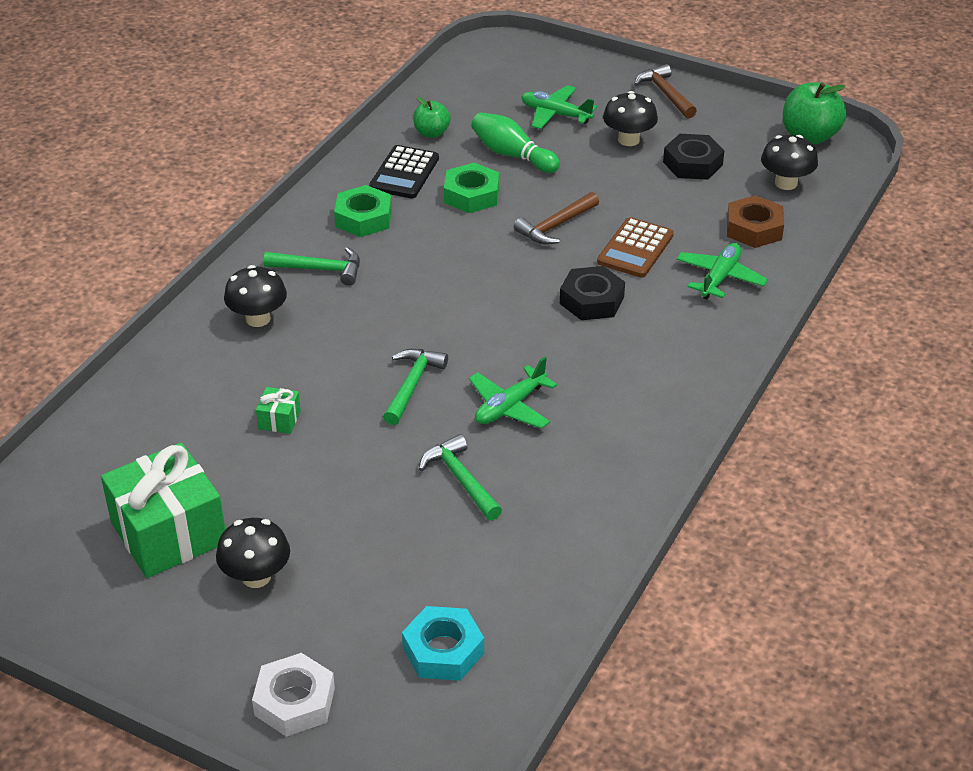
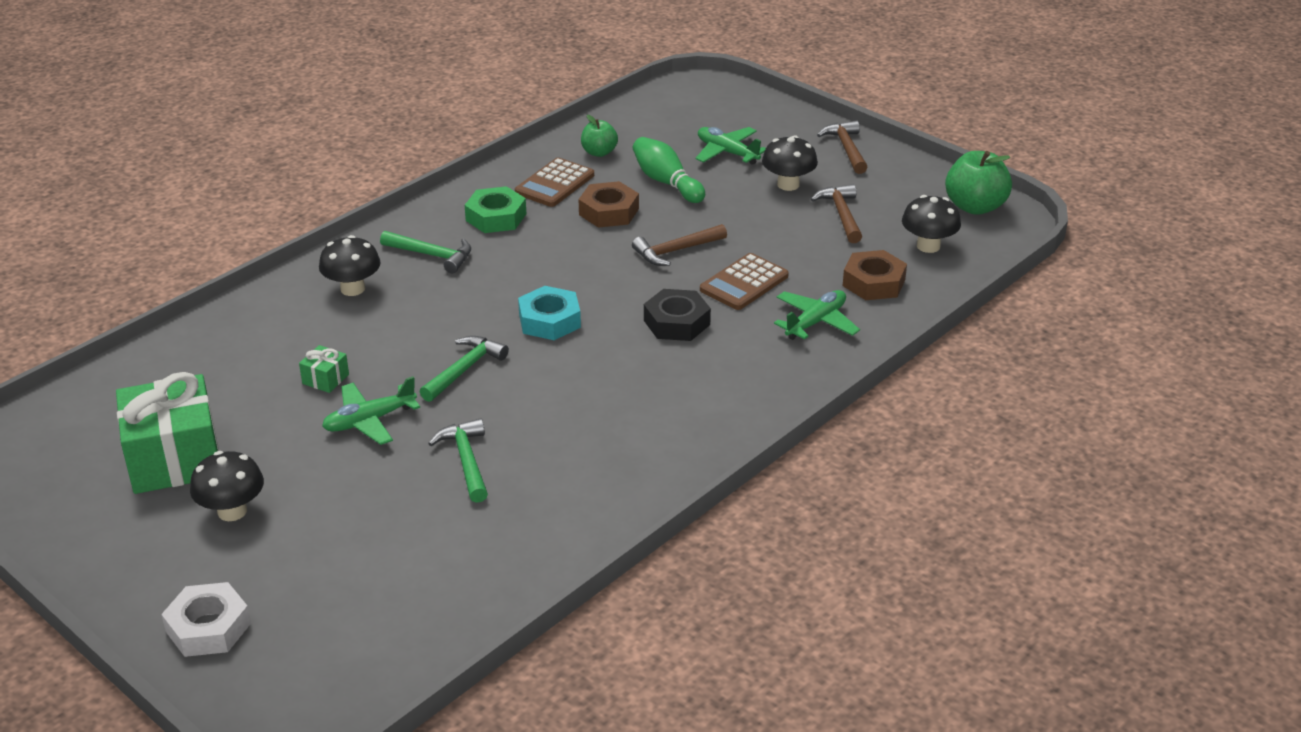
camera: 15 degrees right, 5 degrees down
(404, 173) = (554, 184): black calculator -> brown calculator
(443, 650) = (369, 610): turquoise nut -> turquoise nut (549, 320)
(471, 195) = (609, 212): green nut -> brown nut
(510, 407) = (547, 404): green plane -> green plane (369, 421)
(692, 163) = (841, 215): black nut -> brown hammer

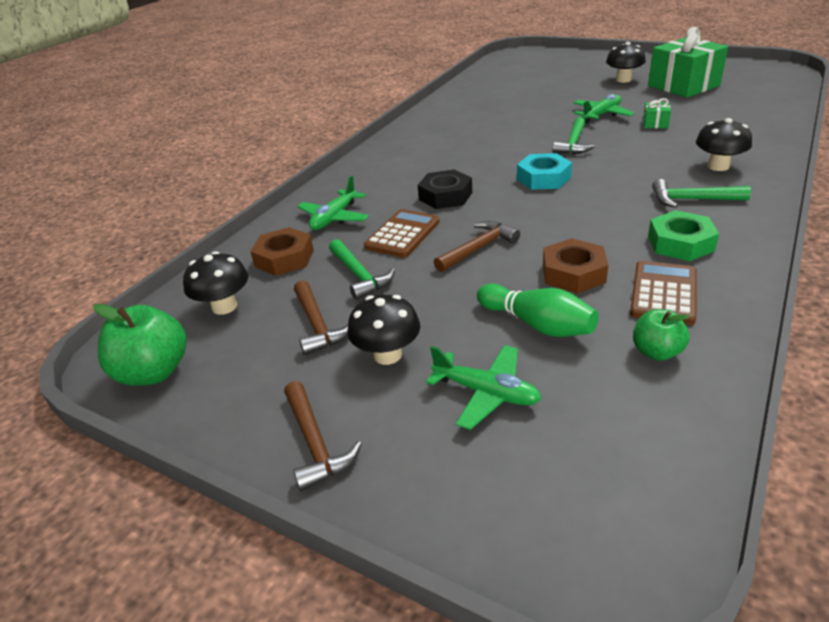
camera: 170 degrees right, 0 degrees up
(208, 627) = (581, 59): white nut -> none
(466, 461) = (527, 113): green hammer -> green hammer (359, 275)

